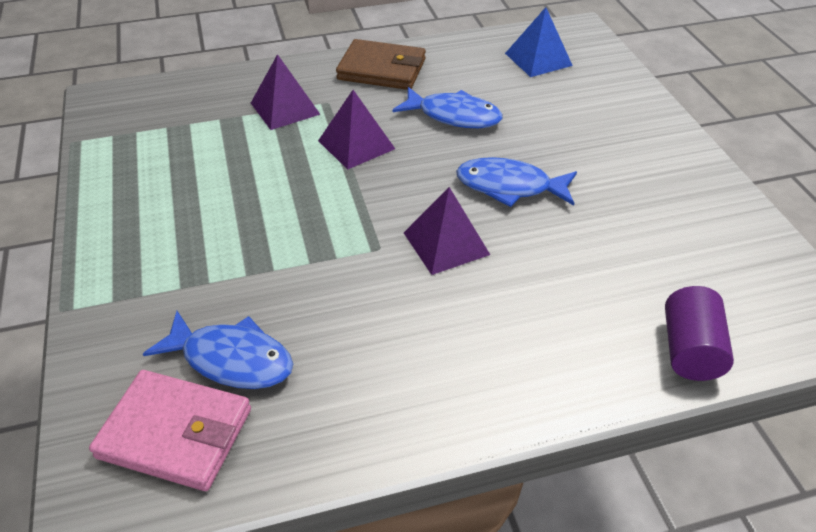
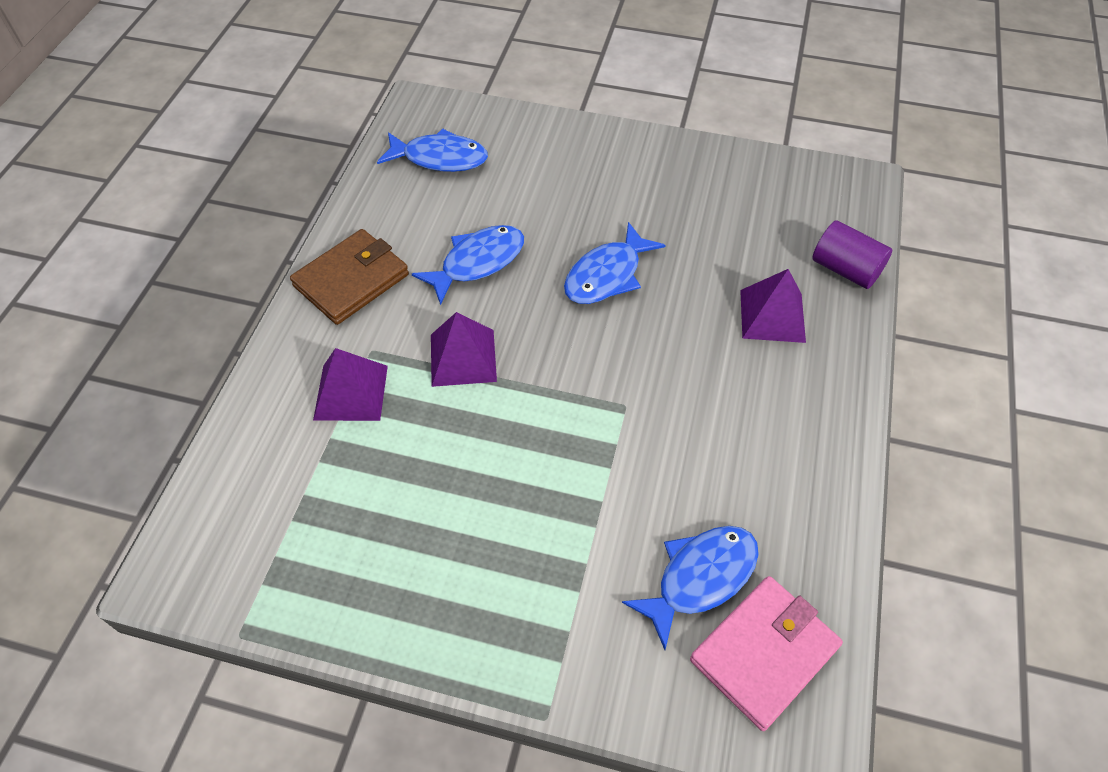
camera: 60 degrees left, 10 degrees up
(446, 243) = (650, 355): purple pyramid -> purple pyramid (772, 316)
(538, 59) = (440, 158): blue pyramid -> blue fish

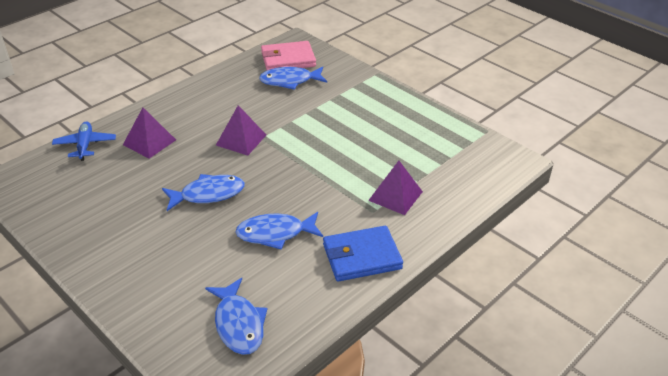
camera: 150 degrees left, 15 degrees down
(351, 280) = (362, 256): brown wallet -> blue wallet
(440, 158) = (238, 324): blue fish -> blue fish turned 150 degrees counterclockwise
(463, 357) = (324, 187): purple pyramid -> purple pyramid (241, 140)
(845, 269) = (85, 145): purple cylinder -> blue plane

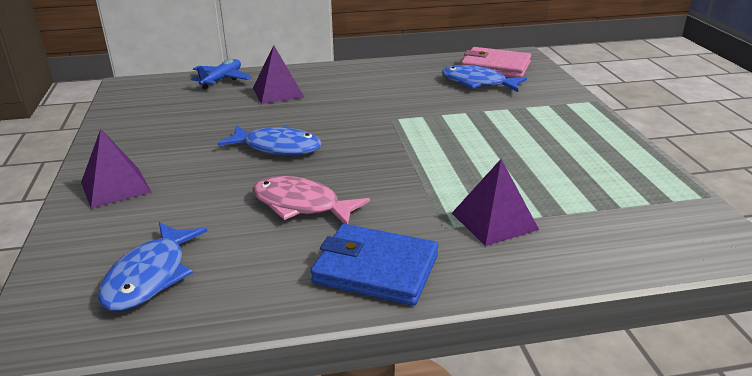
camera: 35 degrees right, 10 degrees down
(241, 140) = (367, 114): purple pyramid -> purple pyramid (115, 187)
(275, 233) = (301, 205): blue fish -> pink fish

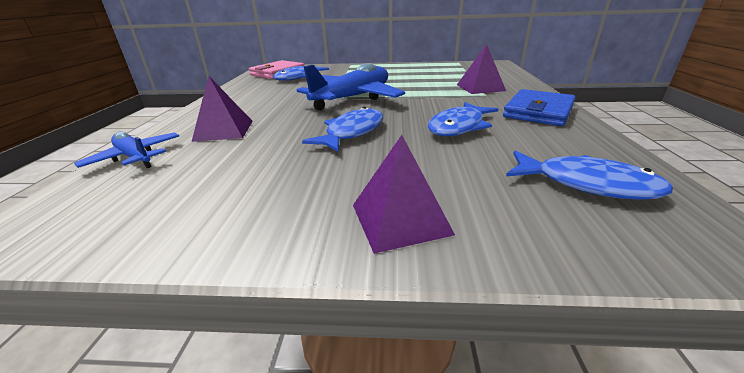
camera: 75 degrees left, 0 degrees up
(301, 205) = (459, 127): pink fish -> blue fish
(395, 131) = (353, 98): none -> blue plane

